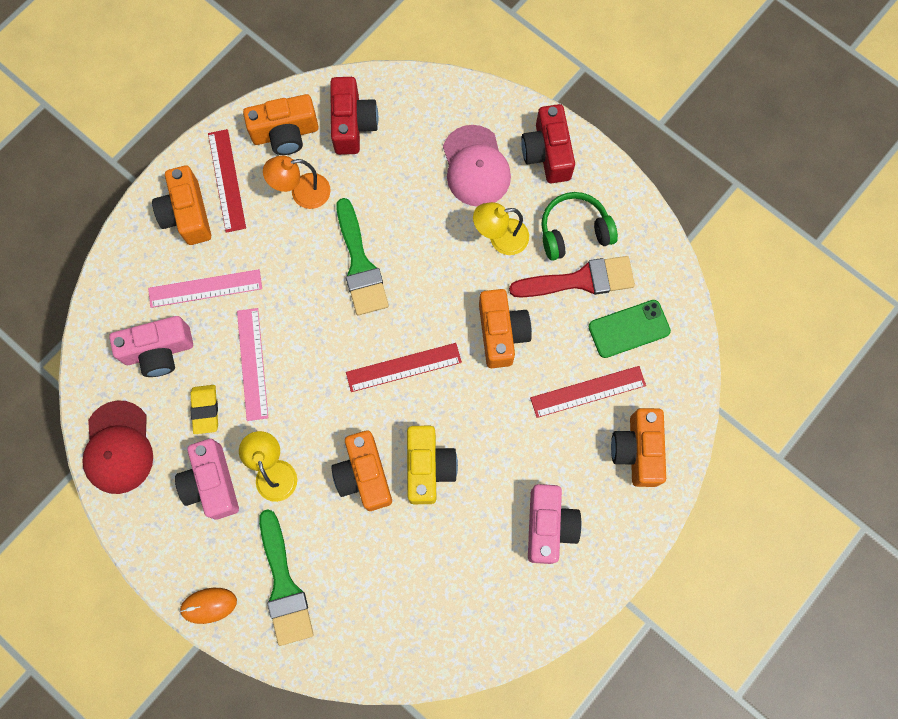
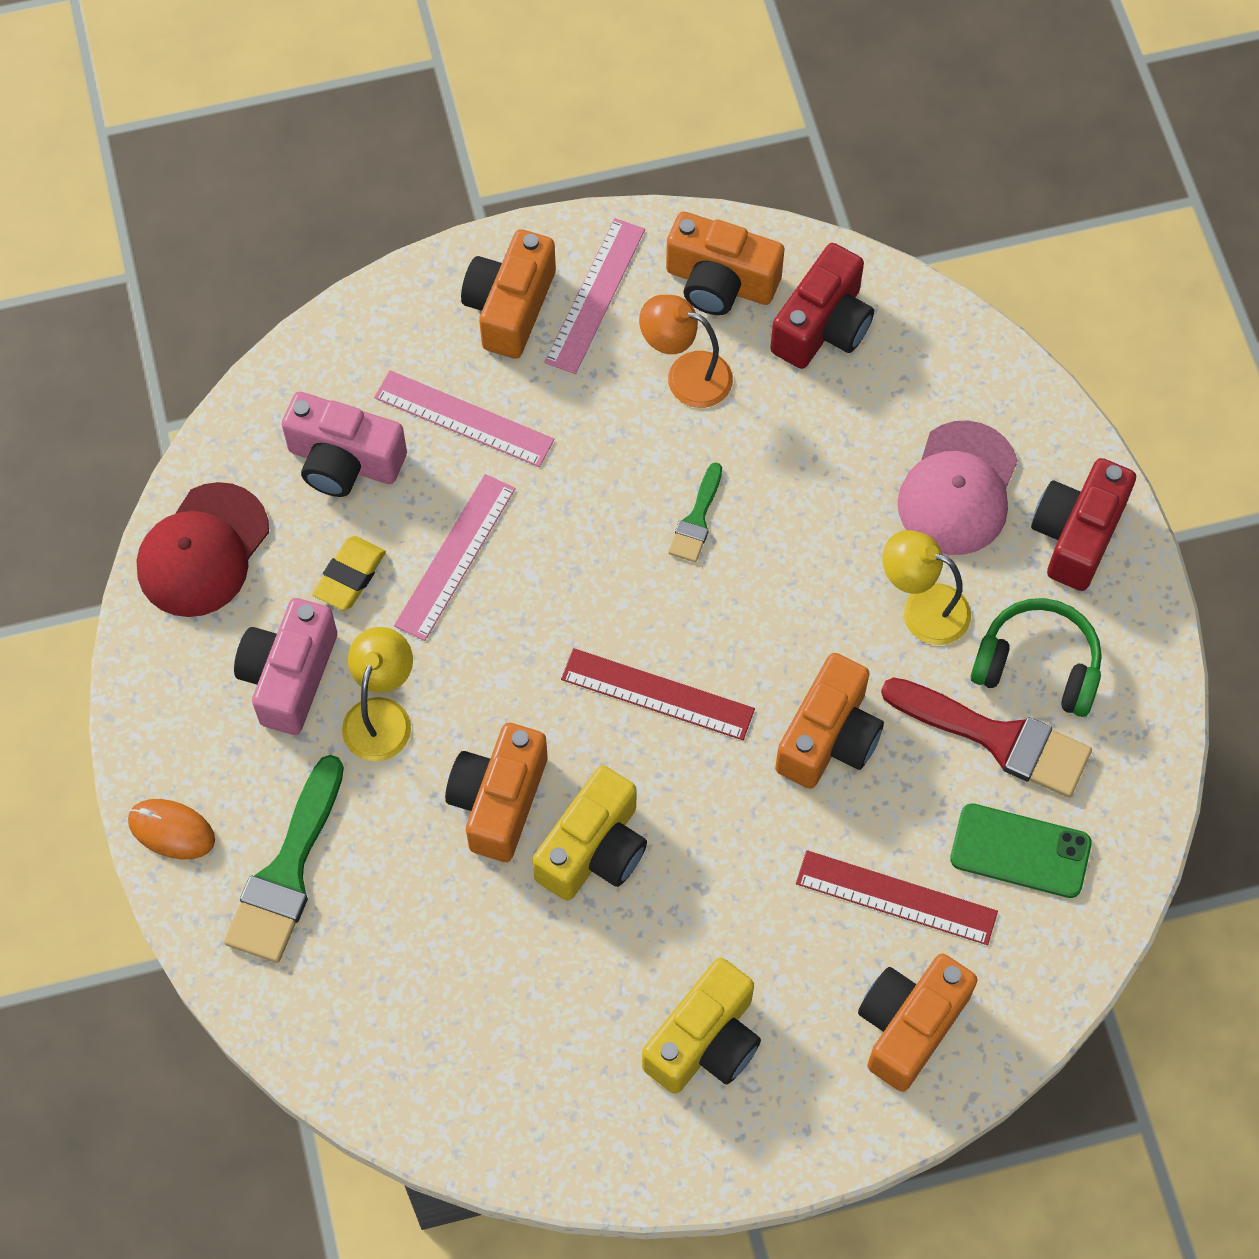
camera: 35 degrees right, 10 degrees down
(226, 180) = (595, 295): red ruler -> pink ruler
(360, 264) = (697, 519): green brush -> green brush, size x0.54
(548, 526) = (705, 1041): pink camera -> yellow camera

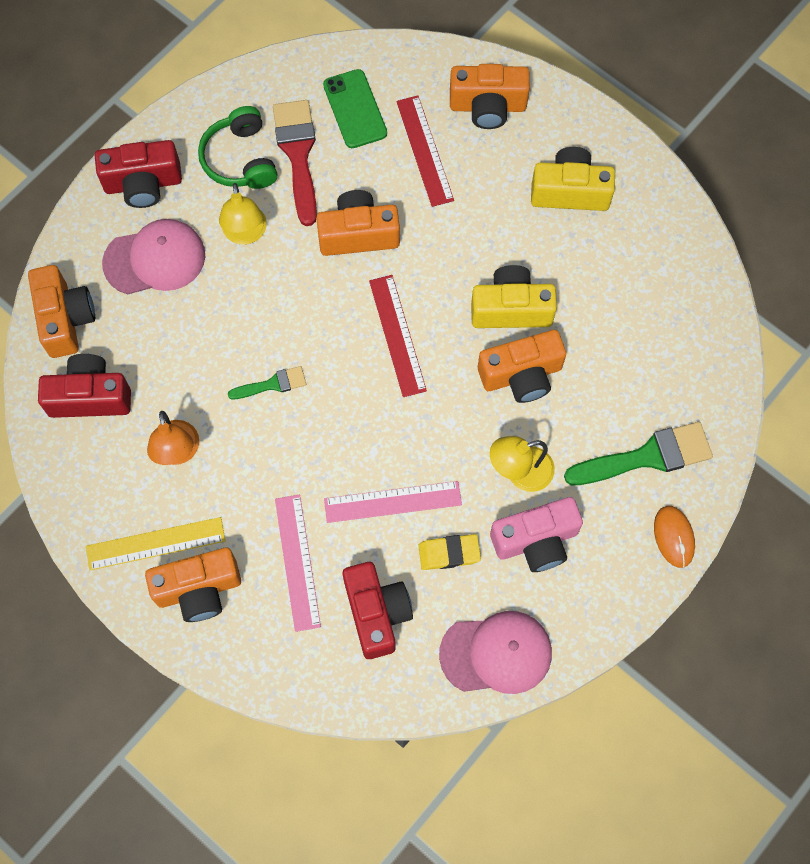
camera: 125 degrees left, 5 degrees up
(203, 551) = (496, 653): red cap -> pink cap
(344, 461) = (376, 613): pink camera -> red camera
(595, 295) = (155, 544): pink ruler -> yellow ruler
(720, 282) = (96, 475): orange camera -> orange camera (65, 319)

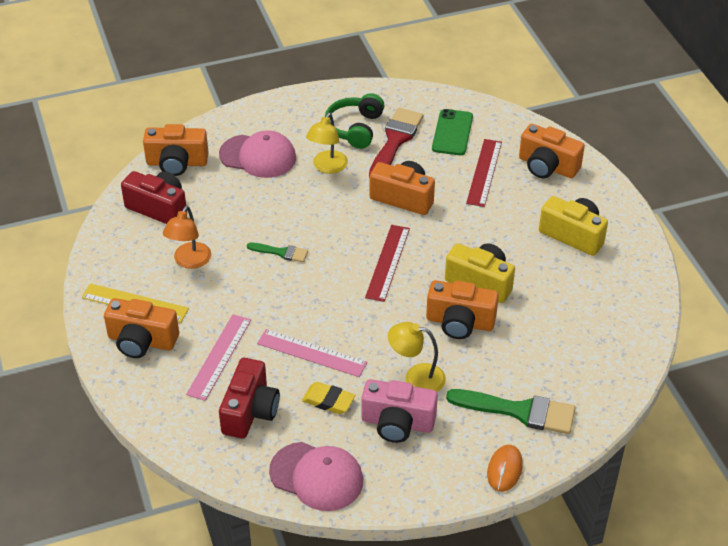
camera: 30 degrees right, 25 degrees down
(65, 319) = (177, 163): orange camera -> orange camera turned 75 degrees clockwise
(143, 184) = (282, 116): red camera -> none

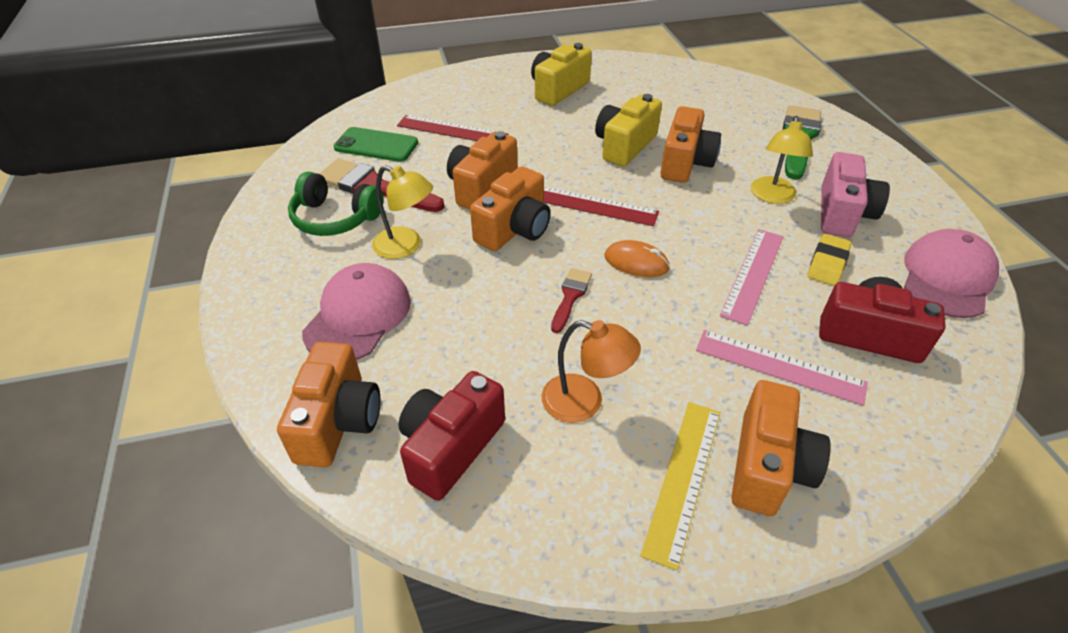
camera: 85 degrees left, 0 degrees up
(281, 252) = (570, 296): green brush -> red brush
(504, 469) = (876, 152): orange mouse -> orange mouse (636, 262)
(547, 166) = (454, 94): orange camera -> orange camera (514, 229)

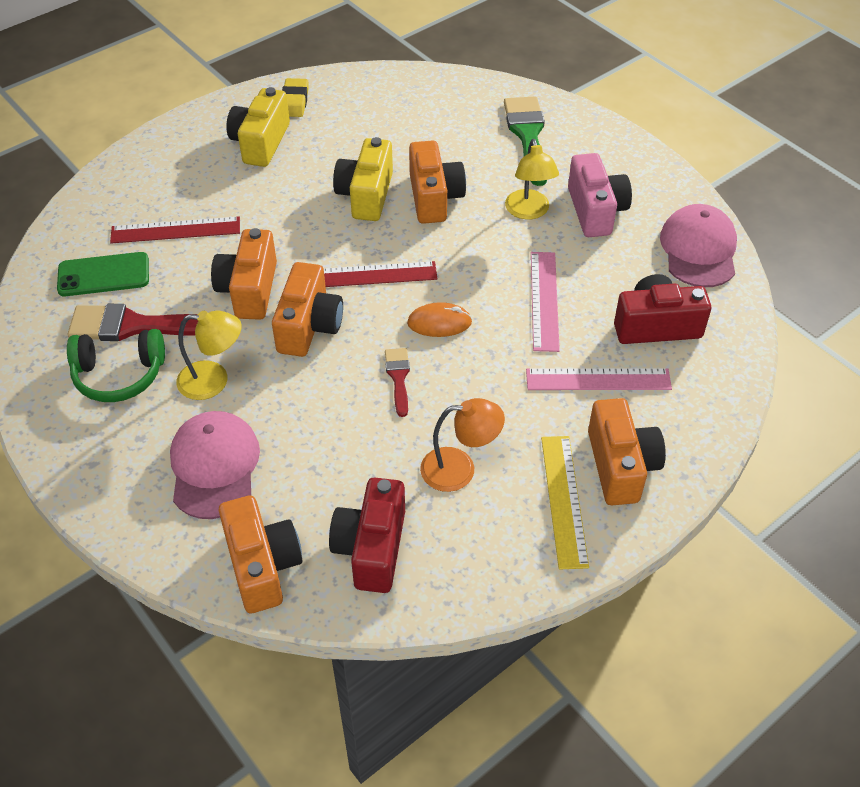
camera: 25 degrees left, 5 degrees up
(827, 263) = (601, 268): yellow eraser -> yellow eraser (294, 101)

